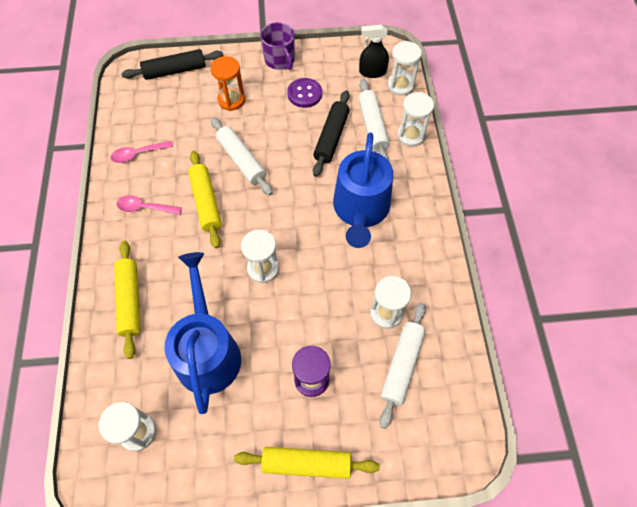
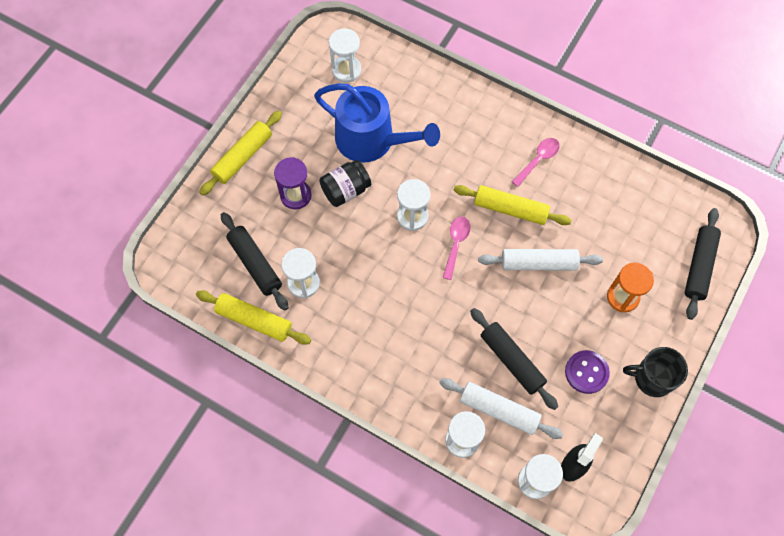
camera: 125 degrees right, 5 degrees up
(130, 301) = (454, 110): yellow rolling pin -> yellow rolling pin (254, 320)
(138, 154) = (604, 182): pink spoon -> pink spoon (456, 244)
(275, 338) = (346, 190): none -> black jar
(280, 60) = (652, 378): purple mug -> black mug
(360, 210) = (412, 331): blue watering can -> none
(401, 365) = (255, 264): white rolling pin -> black rolling pin

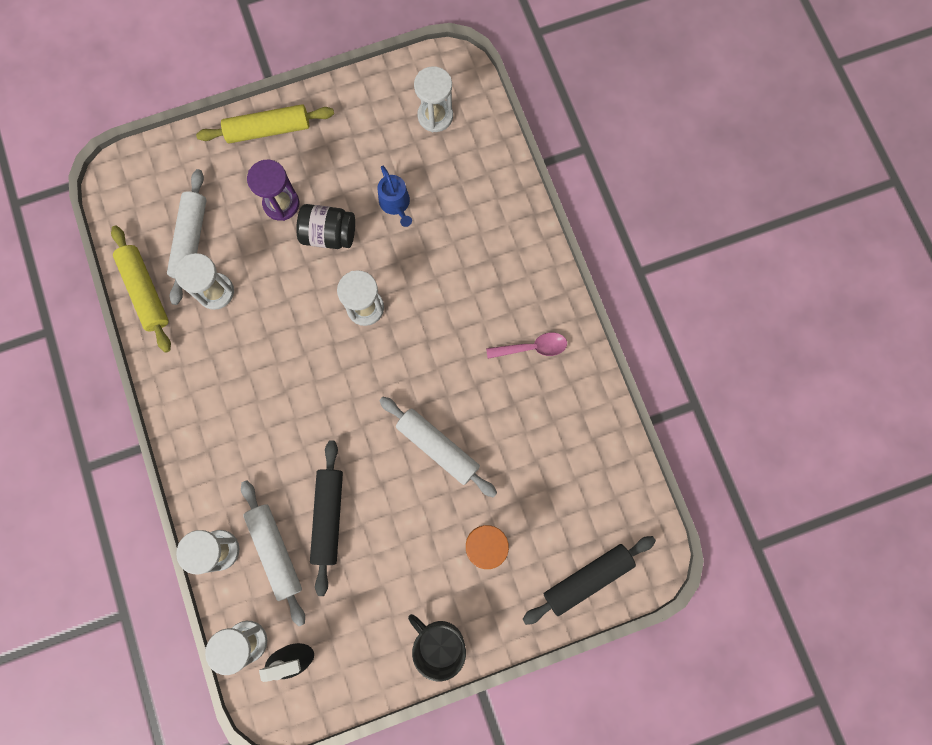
camera: 40 degrees right, 10 degrees up
(255, 264) = (191, 240): black rolling pin -> white rolling pin
(371, 140) = (396, 204): blue watering can -> blue watering can, size x0.45
(456, 244) = (380, 366): pink spoon -> none
(510, 209) = (461, 374): yellow rolling pin -> none
(586, 372) = (384, 585): purple button -> none

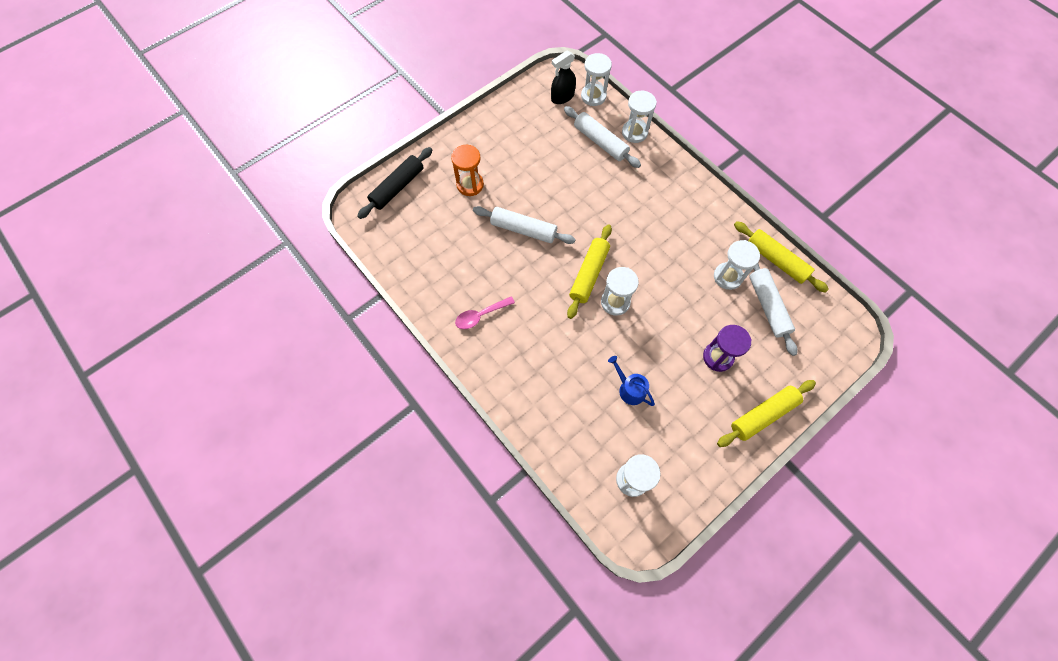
camera: 160 degrees right, 10 degrees down
(329, 234) = (669, 346): black jar -> none
(329, 517) = (577, 169): black rolling pin -> none
(380, 354) = (589, 274): none -> yellow rolling pin
(439, 643) = (479, 128): black mug -> none

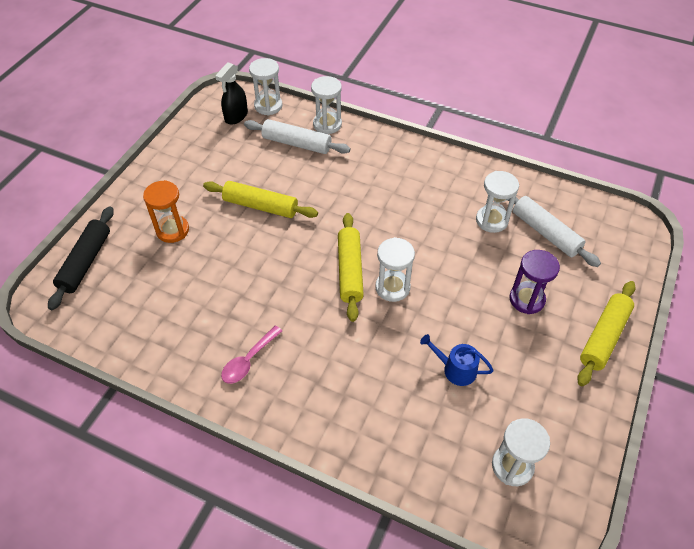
camera: 25 degrees left, 15 degrees down
(523, 230) = (255, 253): white rolling pin -> none
(776, 260) = (528, 189): yellow rolling pin -> yellow rolling pin (260, 206)

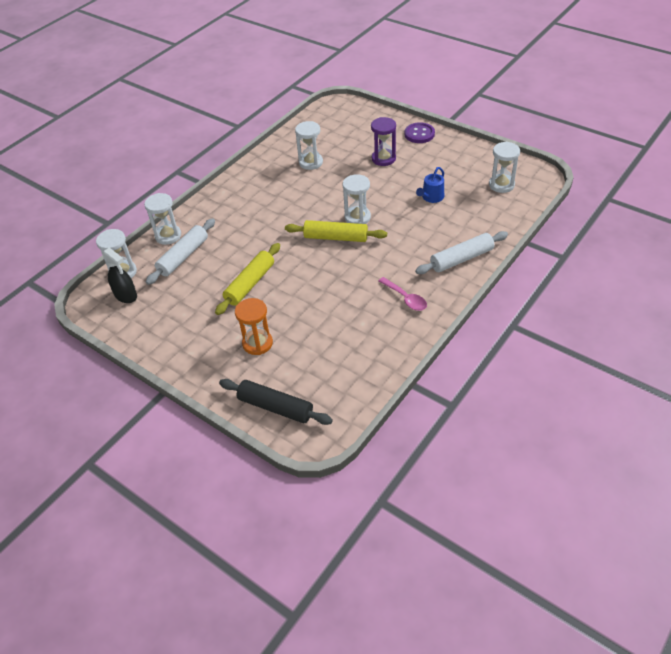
camera: 75 degrees left, 5 degrees down
(545, 233) = (330, 141): white rolling pin -> white rolling pin (461, 259)
(604, 337) = (419, 134): yellow rolling pin -> purple button

